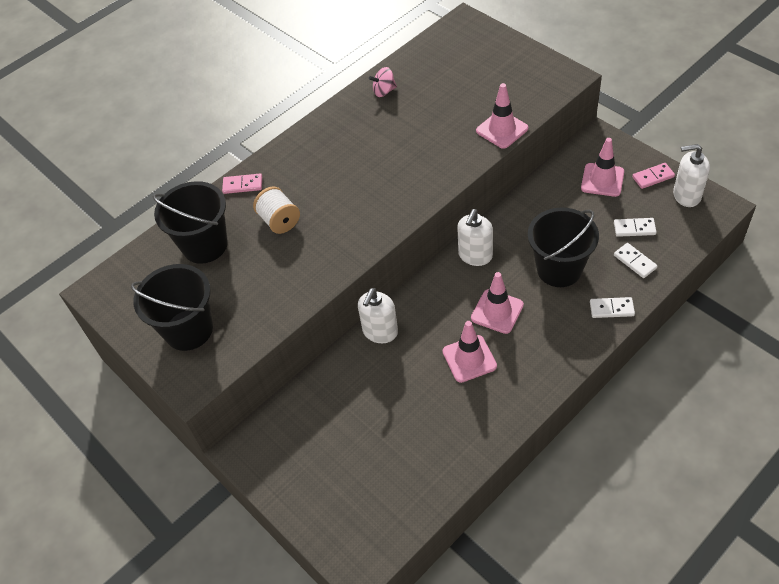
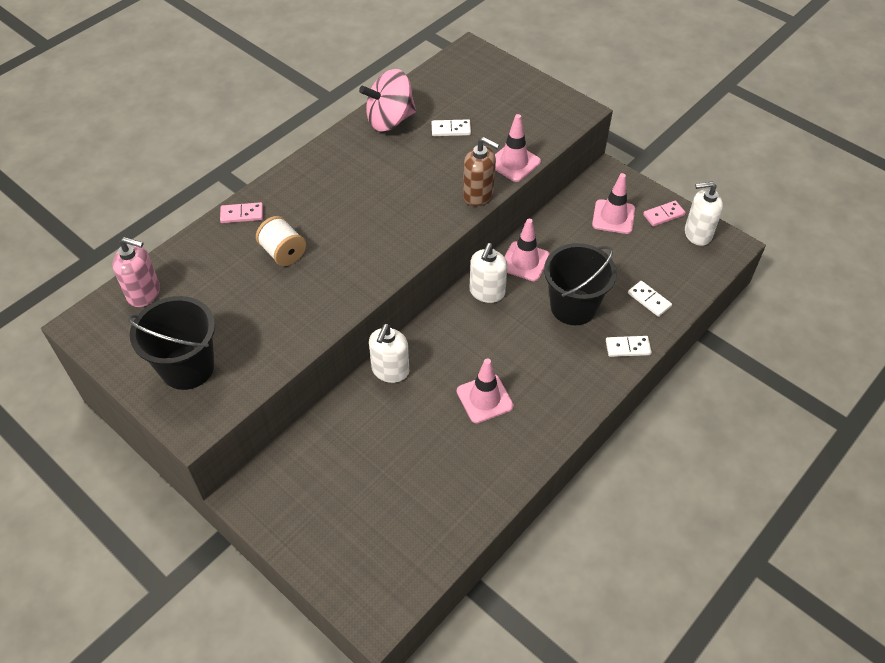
camera: 10 degrees left, 0 degrees up
(152, 260) = (144, 293): none -> pink soap dispenser
(205, 245) = (202, 277): black bucket -> none
(384, 91) = (390, 120): pink spinning top -> pink spinning top, size x1.98
(466, 162) = (478, 194): none -> brown soap dispenser
(497, 311) = (511, 350): pink traffic cone -> pink traffic cone (524, 261)
(634, 228) = (647, 266): white domino -> white domino (451, 129)

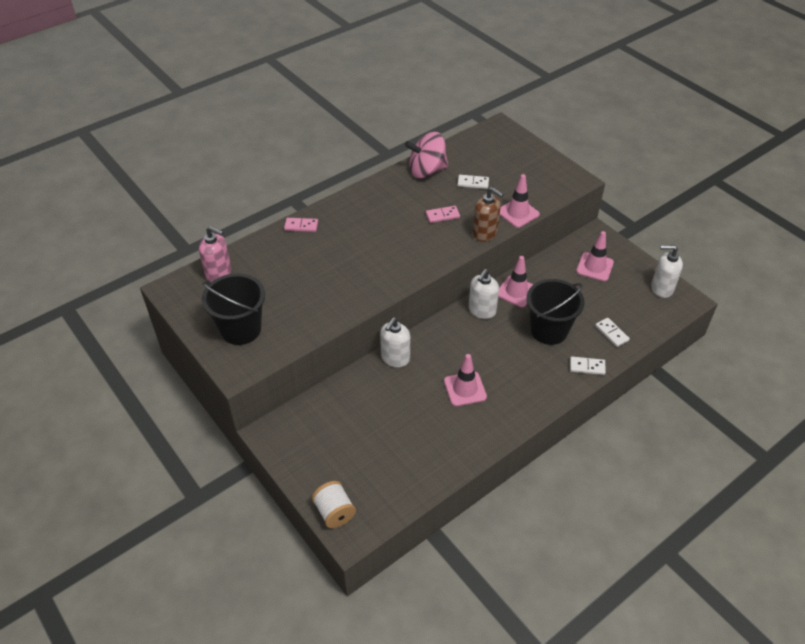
camera: 10 degrees right, 5 degrees down
(283, 252) = (327, 257): white spool -> white spool (334, 512)
(663, 215) = (636, 270): pink domino -> pink domino (442, 215)

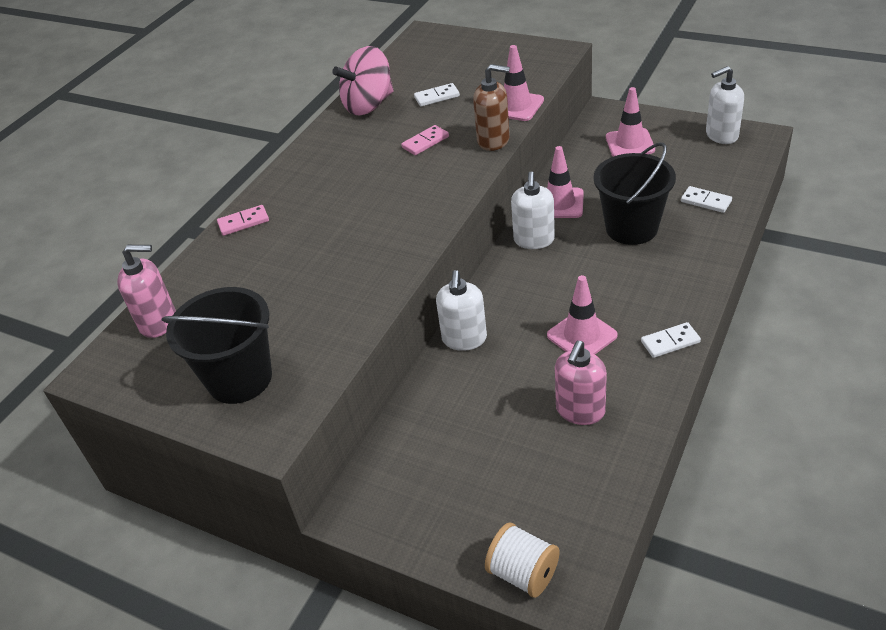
camera: 20 degrees left, 5 degrees down
(430, 435) = (580, 411): none -> pink soap dispenser
(587, 367) = (708, 247): white domino -> white domino (670, 342)

